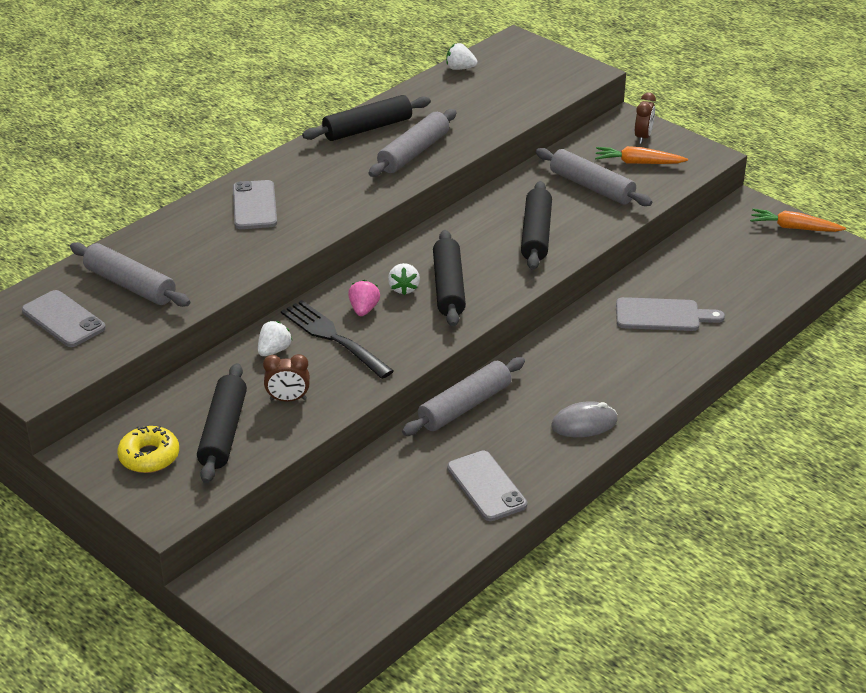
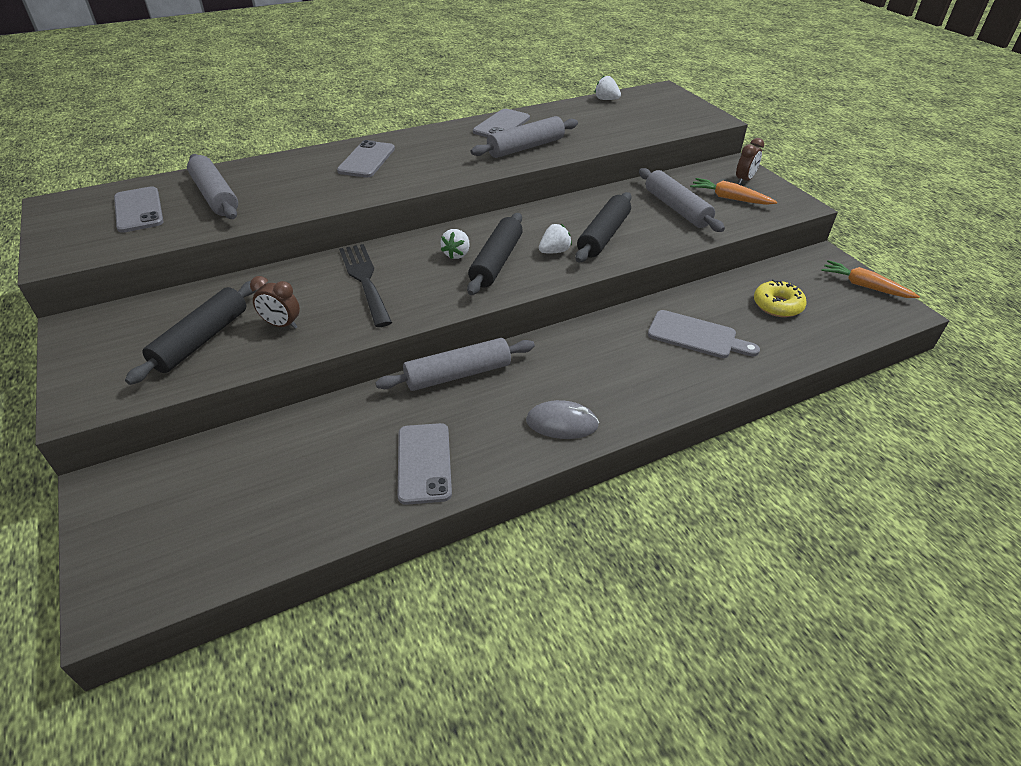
camera: 20 degrees right, 5 degrees up
(149, 456) = (121, 345): yellow donut -> yellow donut (777, 305)
(274, 350) = (307, 279): white strawberry -> white strawberry (554, 251)
(364, 309) = (409, 263): pink strawberry -> none
(367, 128) = (501, 125): black rolling pin -> grey phone

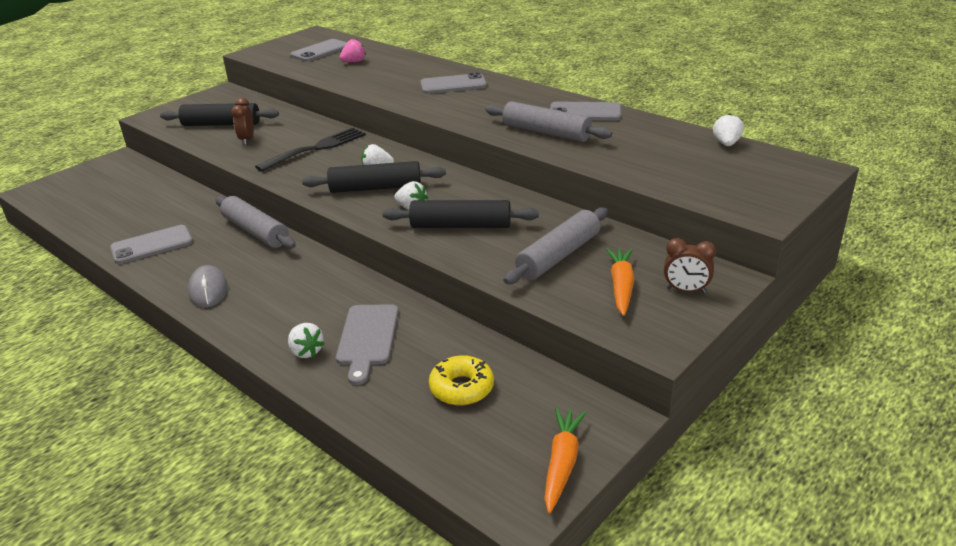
camera: 70 degrees right, 10 degrees down
(215, 196) = (354, 62): grey rolling pin -> pink strawberry
(702, 372) = (306, 351): none -> white strawberry

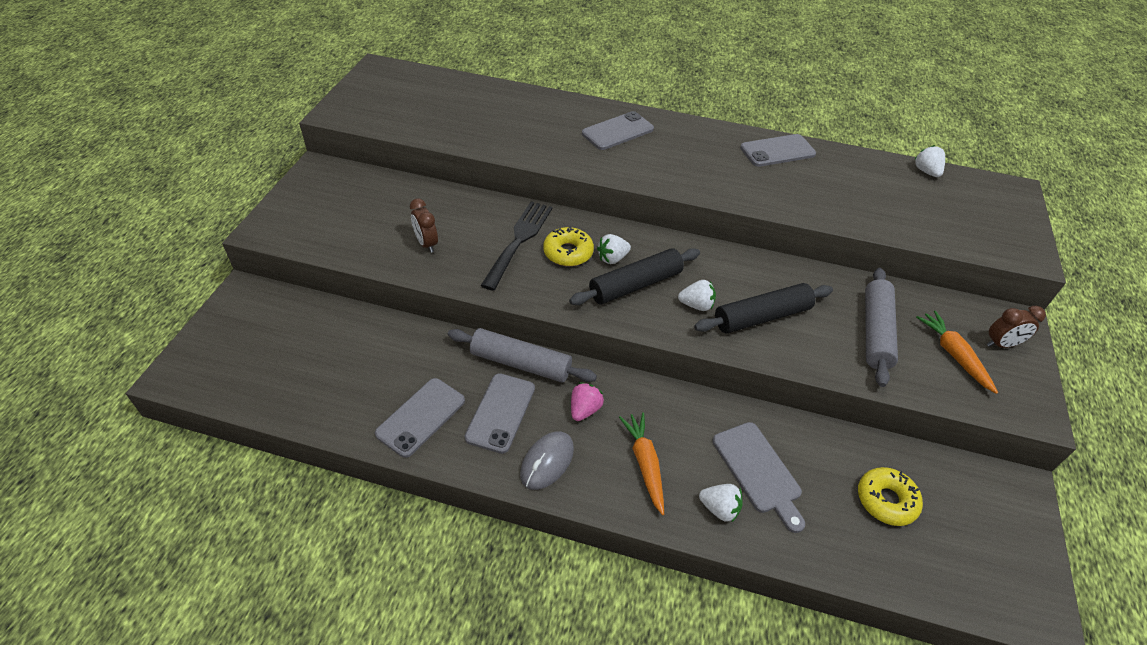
camera: 30 degrees left, 15 degrees up
(208, 290) = (547, 462): grey mouse -> grey mouse turned 75 degrees clockwise
(221, 124) = (370, 225): black rolling pin -> none
(320, 51) = (418, 98): grey phone -> grey phone (500, 412)
(345, 161) = (568, 252): none -> yellow donut
(354, 62) = (475, 111): pink strawberry -> pink strawberry (584, 409)
(546, 132) = (770, 187): grey rolling pin -> none
(562, 463) = (1025, 552): orange carrot -> orange carrot (645, 464)

